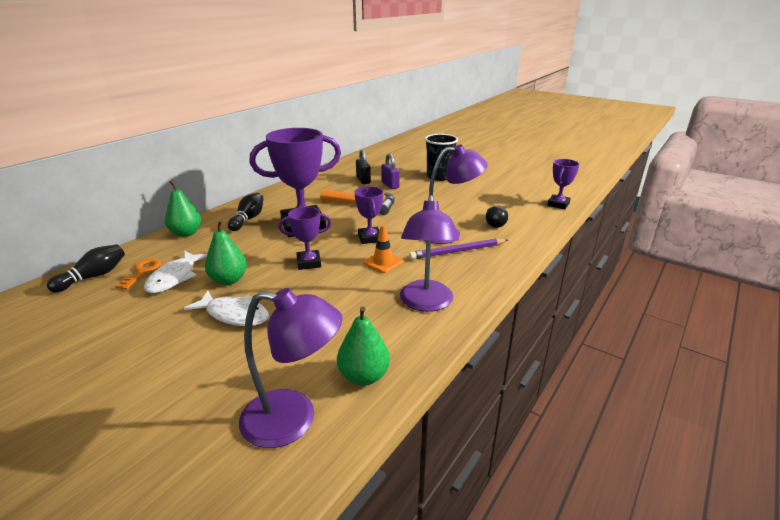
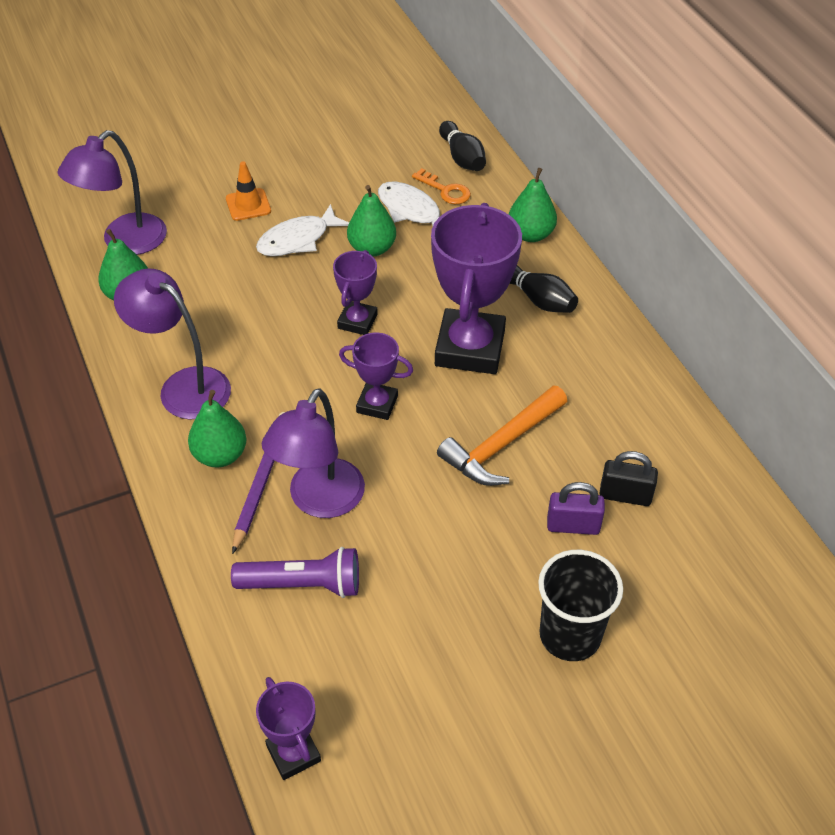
camera: 120 degrees right, 20 degrees up
(383, 262) = (301, 389): orange traffic cone -> orange traffic cone (248, 205)
(458, 269) = (220, 455): none -> green pear
(494, 223) = (303, 584): black light bulb -> purple flashlight

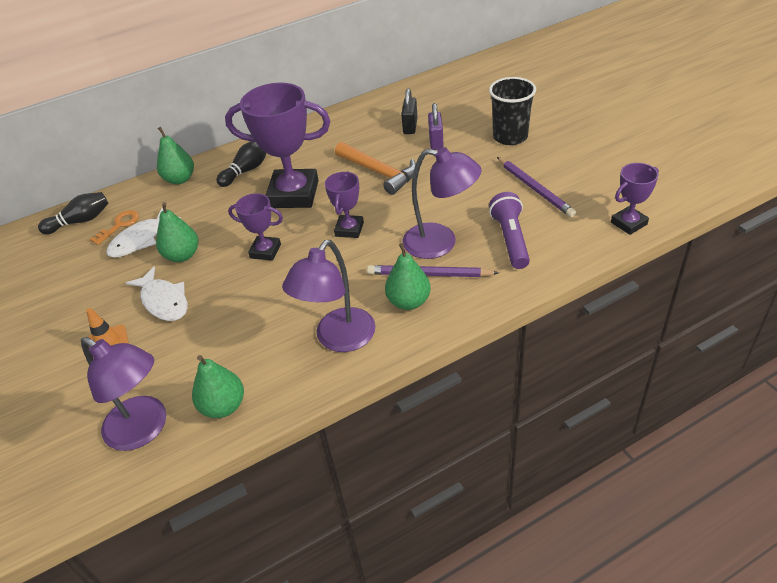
camera: 90 degrees left, 5 degrees down
(414, 641) = (534, 189): none -> purple pencil

